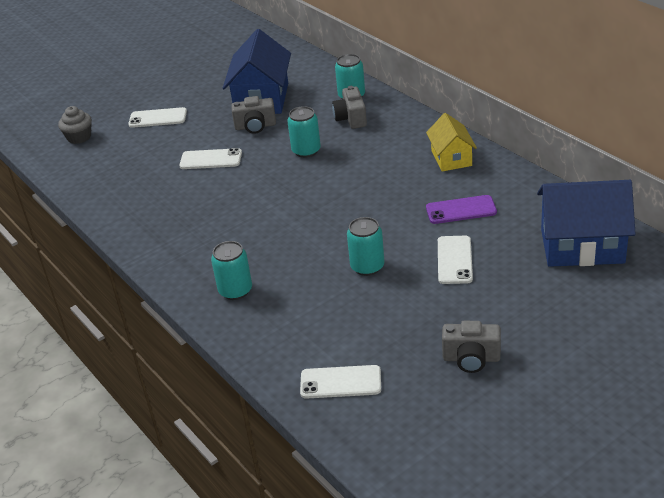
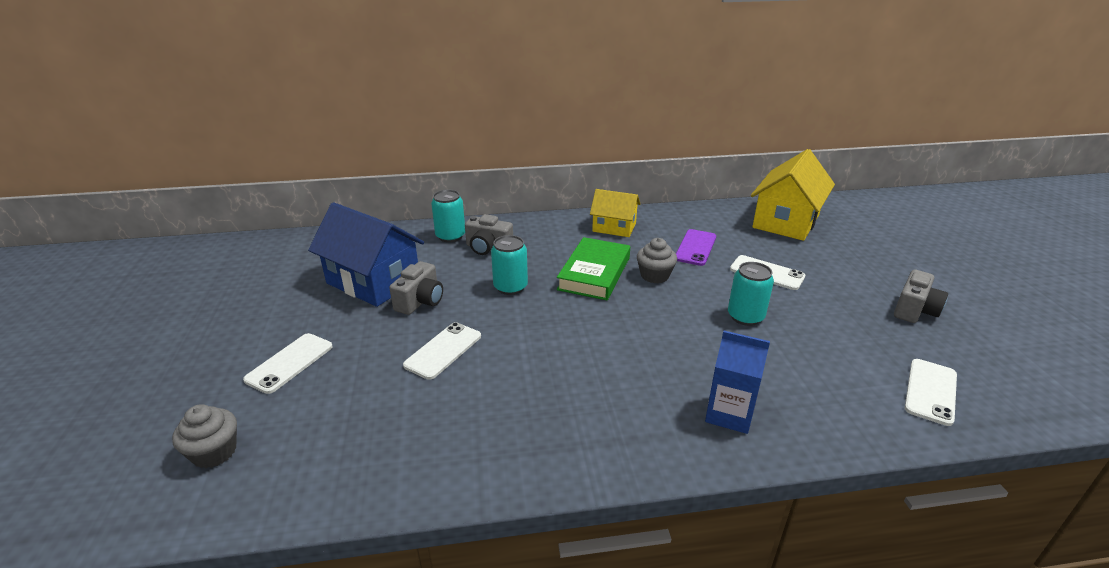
camera: 65 degrees left, 5 degrees down
(235, 291) = (729, 414): turquoise can -> blue carton
(362, 177) = (594, 273): none -> green book
(388, 205) = (654, 275): none -> grey cupcake
(582, 246) = (786, 221): blue house -> yellow house

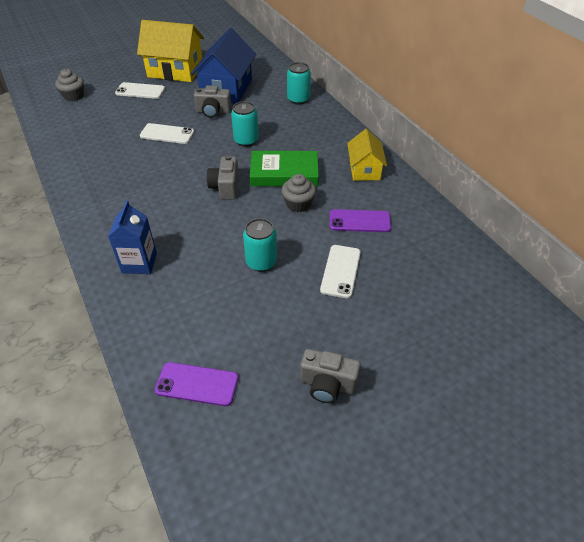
camera: 70 degrees right, 15 degrees up
(488, 248) = (292, 118): grey camera -> grey camera (225, 187)
(786, 221) = (460, 280): yellow house -> yellow house (175, 70)
(930, 391) = (197, 384): white phone -> purple phone

